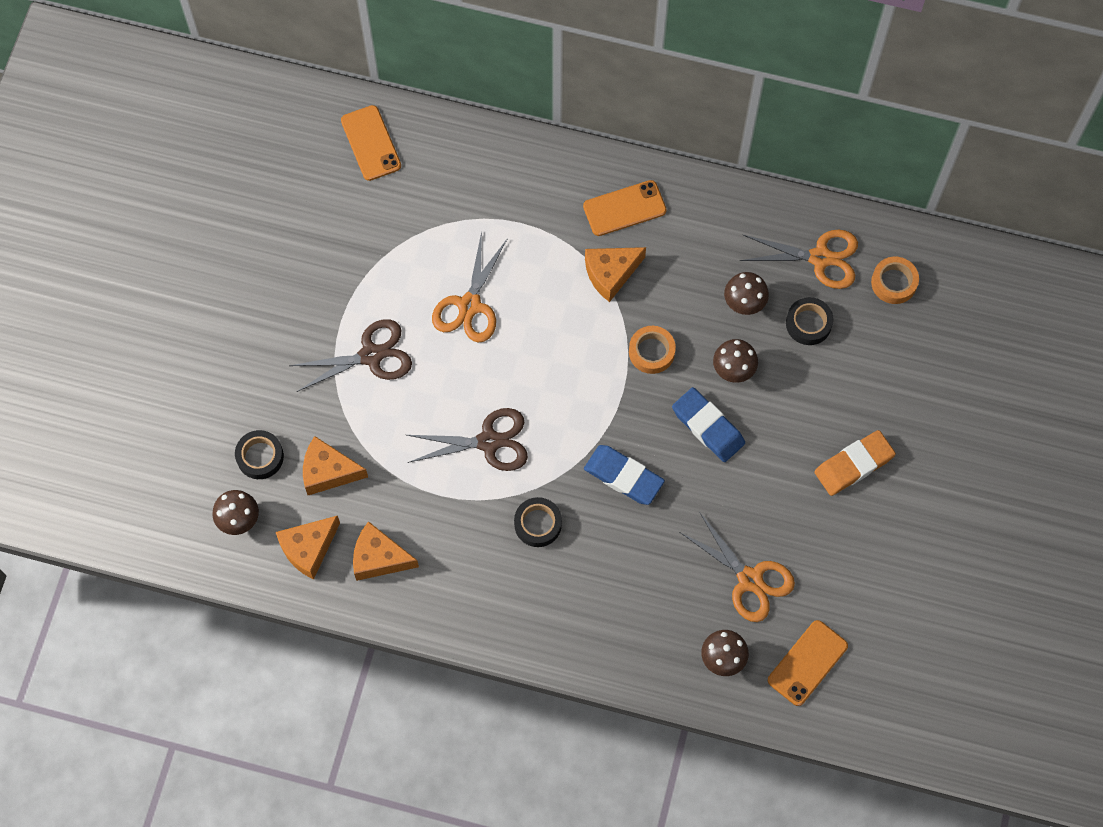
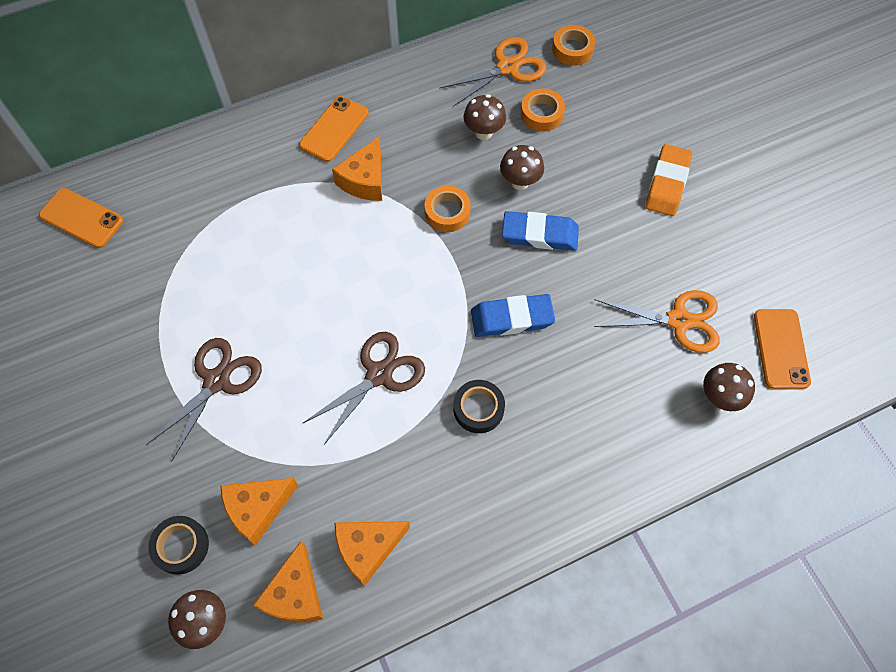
camera: 40 degrees left, 5 degrees down
(469, 305) = (270, 281): orange scissors -> none
(808, 323) = (541, 114): black tape -> orange tape

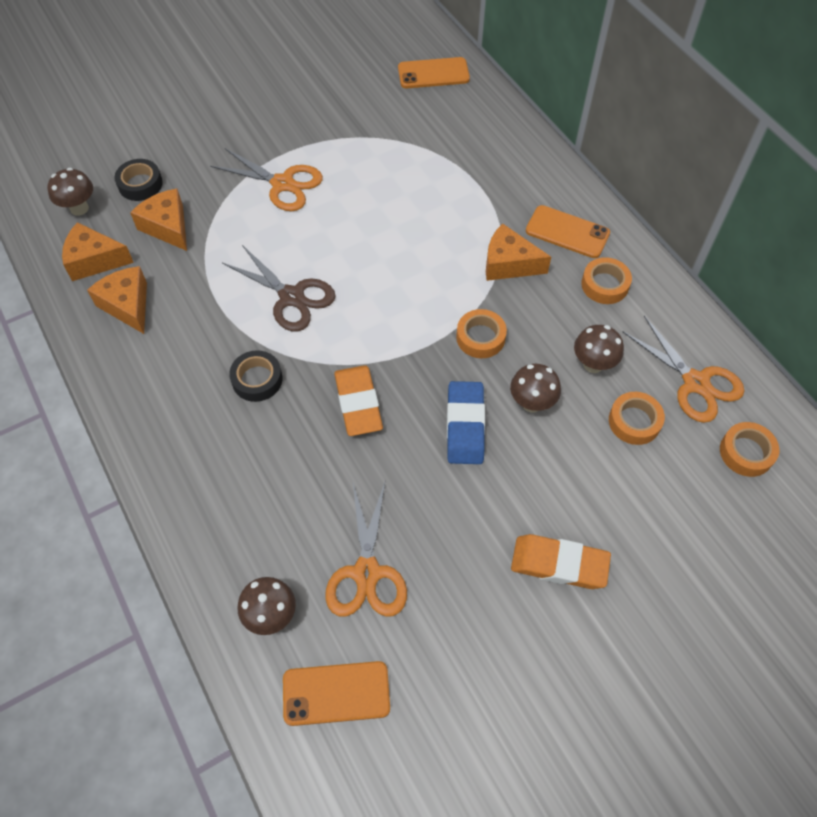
camera: 85 degrees right, 5 degrees down
(81, 218) = (433, 73): orange phone -> orange phone turned 60 degrees clockwise
(217, 381) = (282, 184): brown scissors -> orange scissors
(400, 111) = (605, 285): none -> orange tape
(512, 318) = (358, 403): blue eraser -> orange eraser

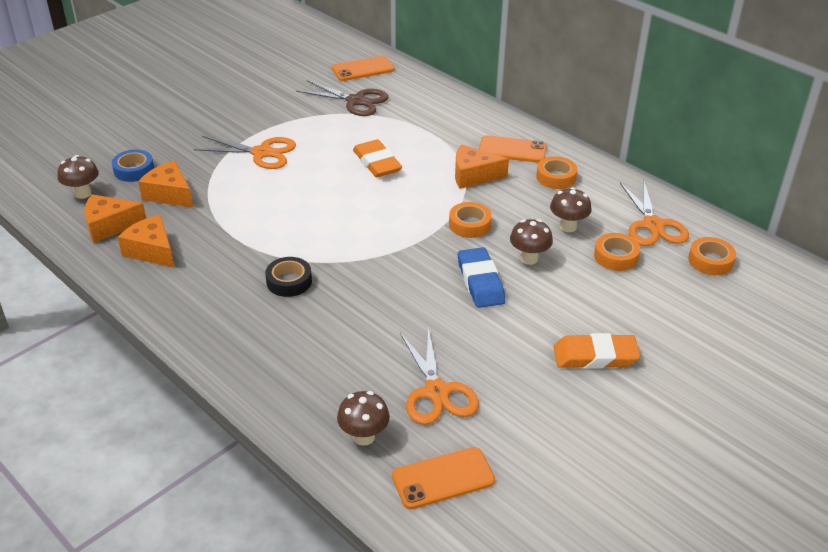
camera: 15 degrees left, 20 degrees down
(140, 184) = (134, 170): black tape -> blue tape
(291, 297) = (298, 223): brown scissors -> brown scissors (356, 101)
(358, 403) = (384, 282): orange eraser -> orange eraser (377, 163)
(695, 383) = (652, 225): orange scissors -> orange scissors turned 45 degrees clockwise

